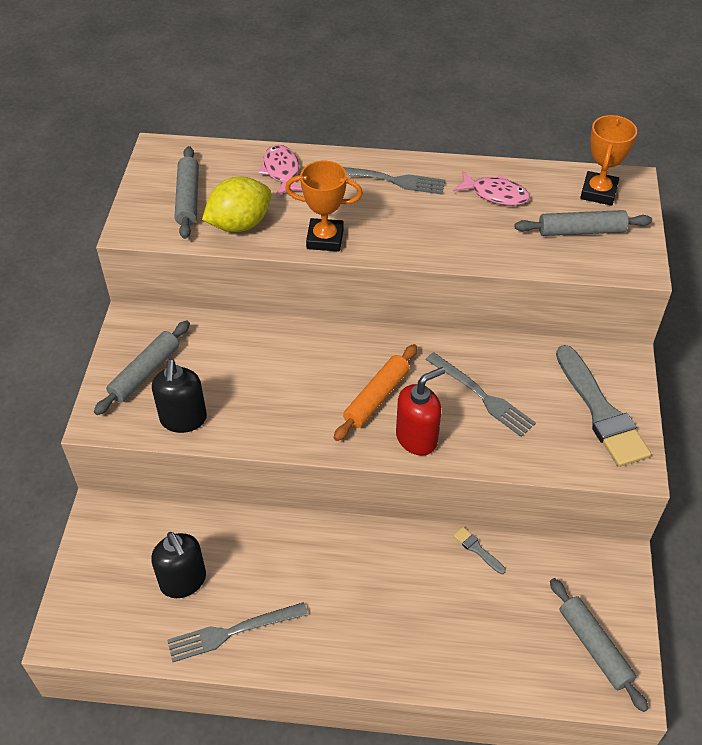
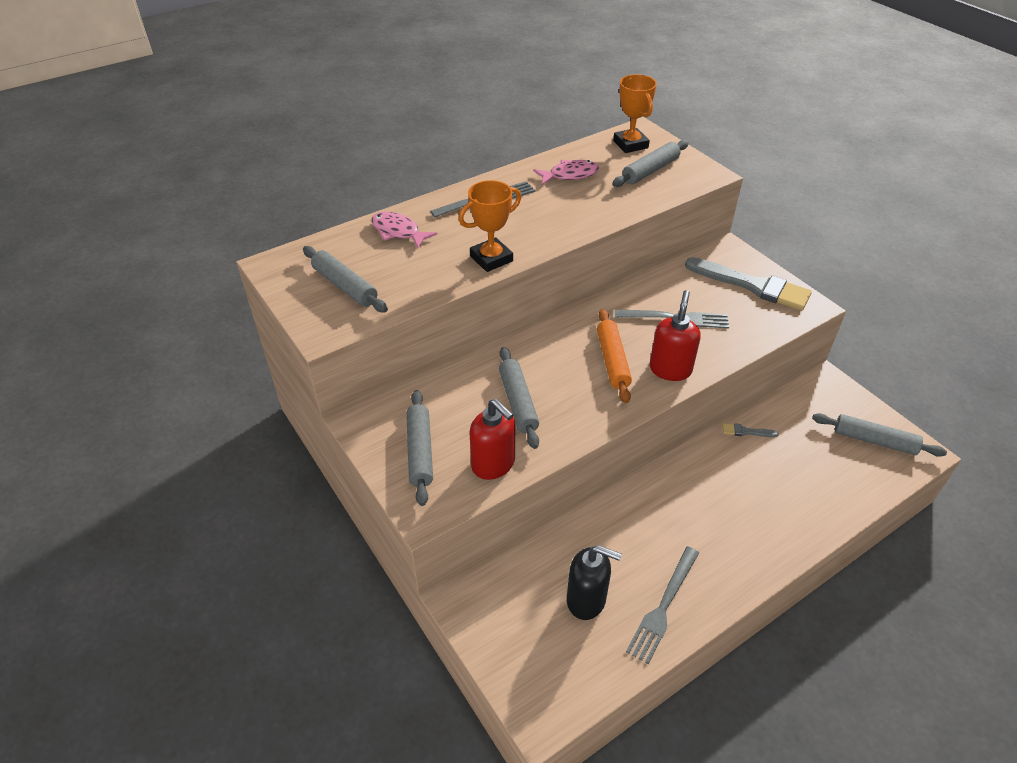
camera: 40 degrees left, 5 degrees down
(183, 419) = (493, 464): black soap dispenser -> red soap dispenser
(239, 224) = (412, 282): yellow lemon -> none
(258, 382) = (518, 402): none -> grey rolling pin

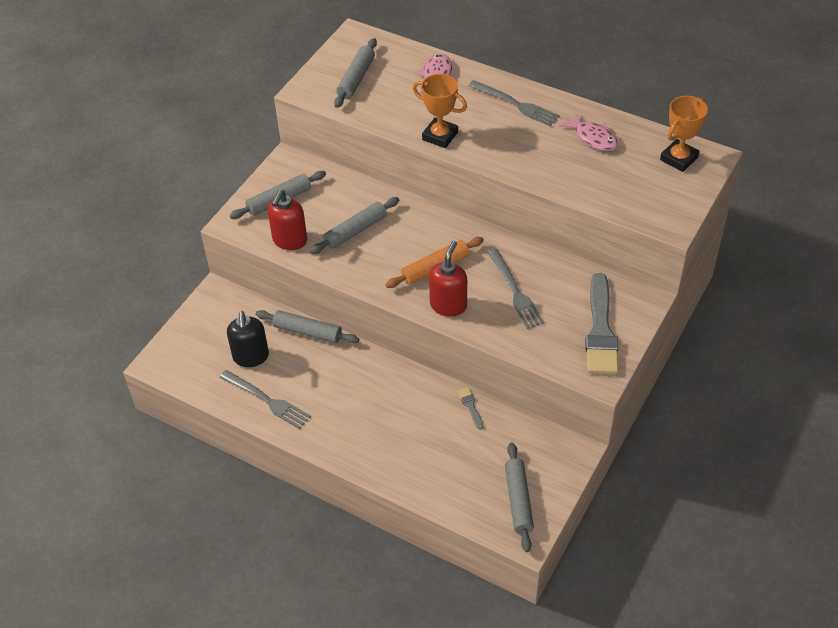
camera: 65 degrees right, 5 degrees up
(650, 170) = (643, 185): grey rolling pin -> grey rolling pin (307, 332)
(663, 607) = (267, 400): grey fork -> grey fork turned 150 degrees counterclockwise
(670, 369) = (448, 305): red soap dispenser -> red soap dispenser turned 60 degrees counterclockwise

